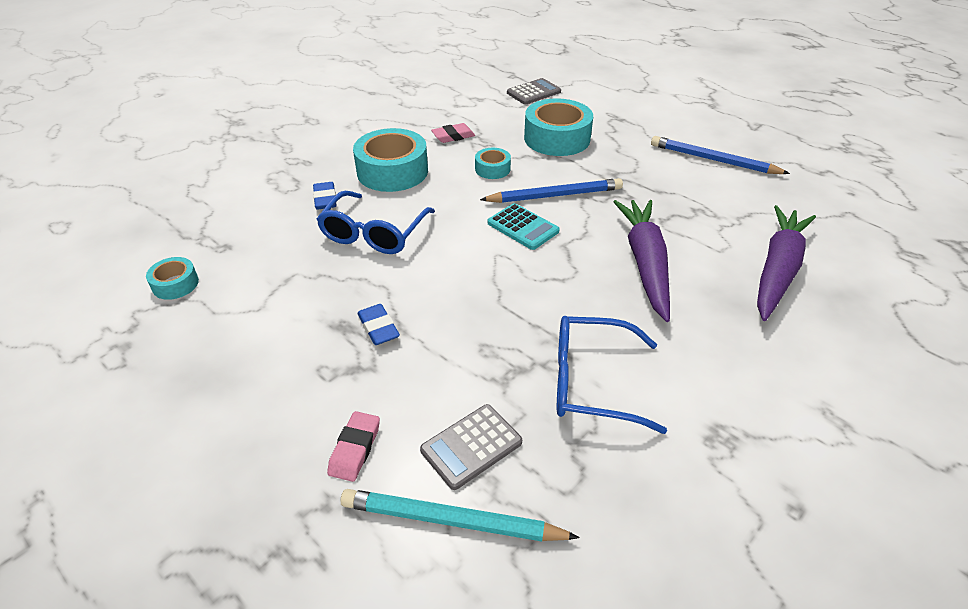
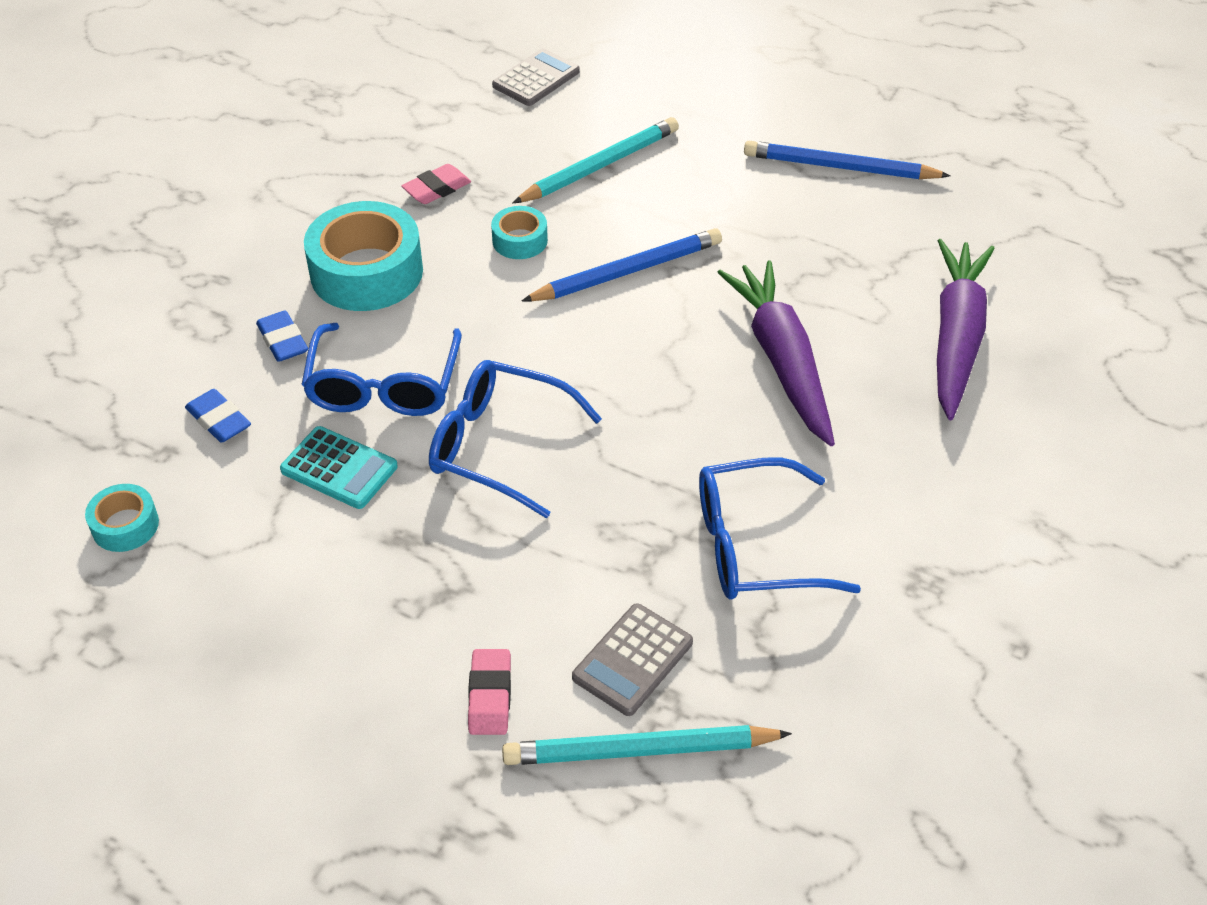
camera: 15 degrees left, 5 degrees up
(378, 328) = (452, 530): blue eraser -> blue eraser (219, 420)
(433, 282) = (501, 446): none -> blue glasses
(523, 227) = (597, 335): turquoise calculator -> turquoise calculator (339, 469)
(557, 138) = (600, 166): turquoise tape -> turquoise pencil

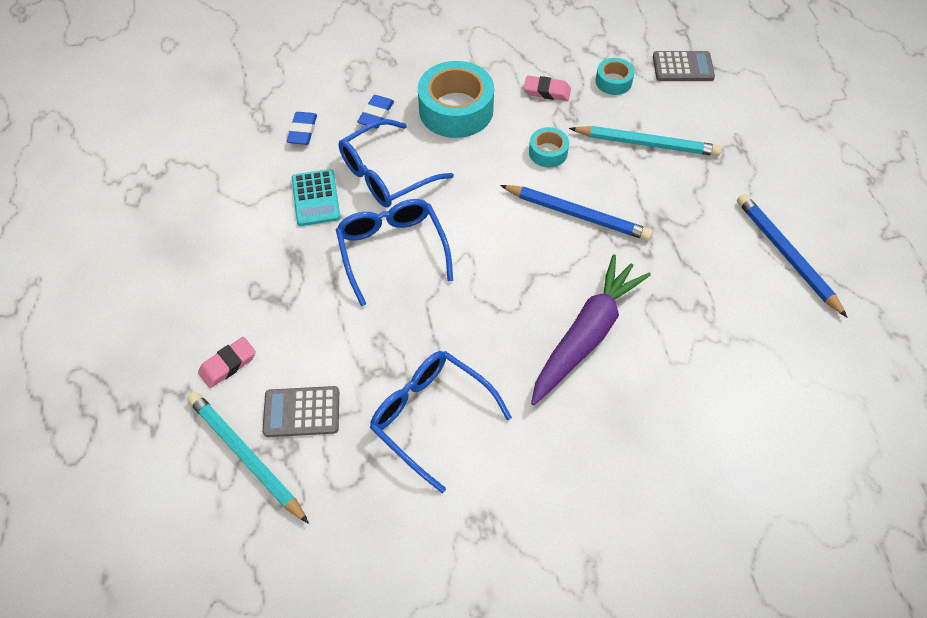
camera: 50 degrees right, 10 degrees up
(125, 525) = (210, 148): turquoise tape -> turquoise tape (613, 81)
(956, 337) = (705, 414): purple carrot -> none

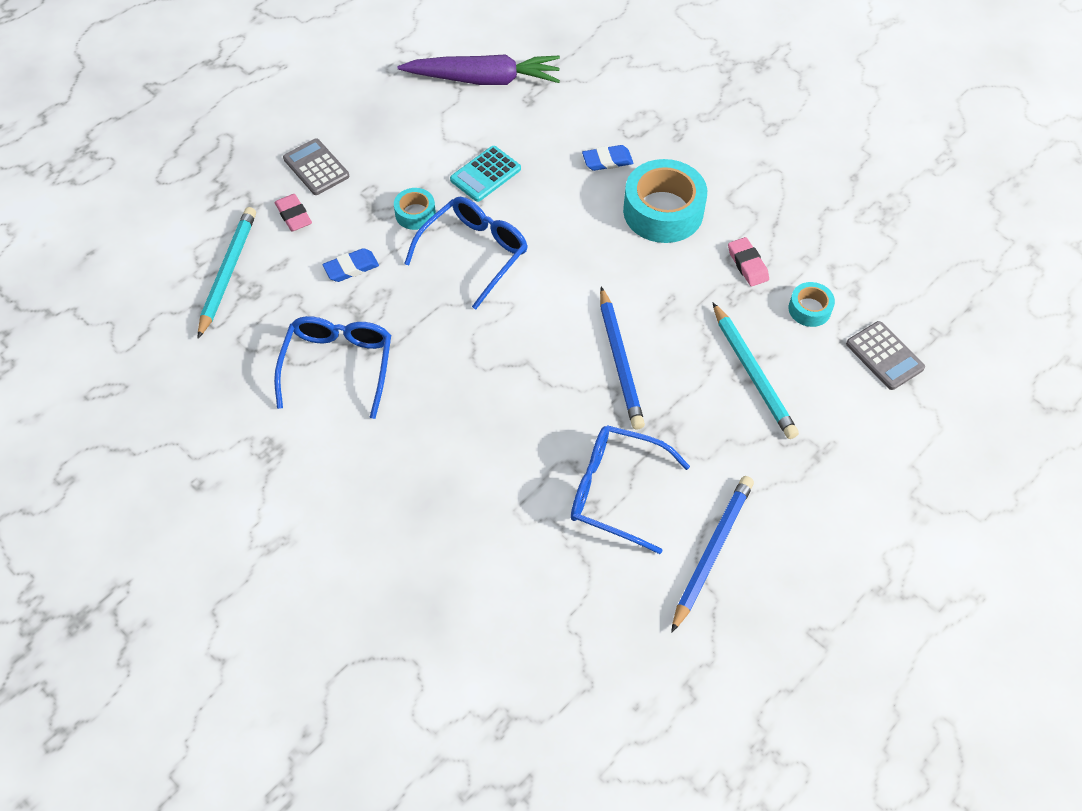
camera: 55 degrees right, 0 degrees up
(228, 364) = (293, 215): pink eraser -> pink eraser turned 45 degrees clockwise
(301, 412) = (286, 283): grey calculator -> grey calculator (316, 167)
(302, 131) = (546, 125): blue eraser -> blue eraser (351, 268)
(387, 174) = (549, 205): blue glasses -> blue glasses (617, 492)
(548, 152) = (673, 303): turquoise tape -> turquoise tape (415, 214)
(586, 335) = (494, 432): purple carrot -> purple carrot (484, 79)

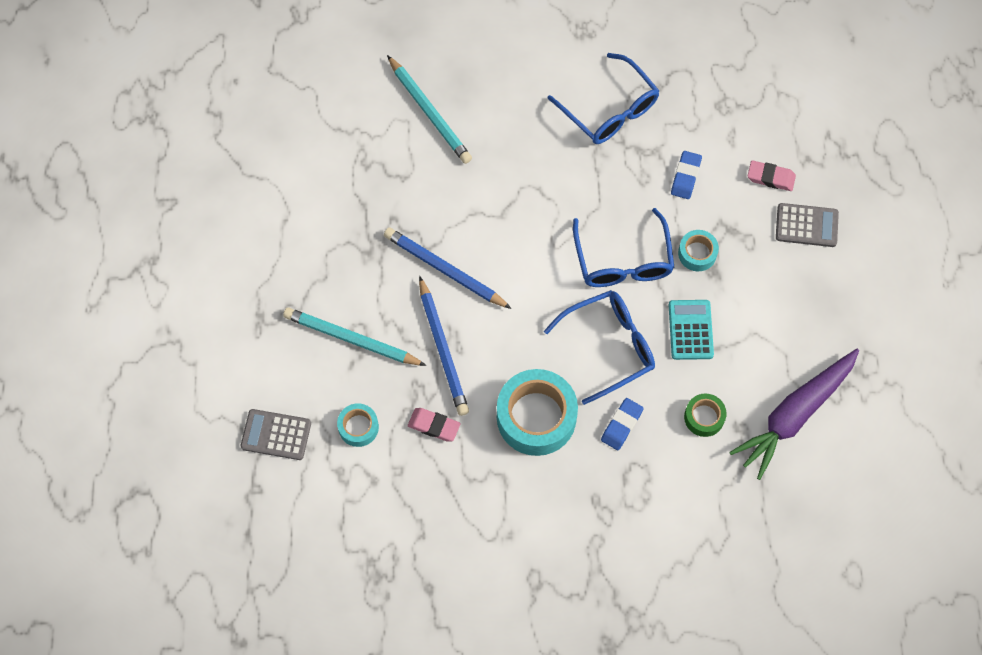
camera: 135 degrees right, 10 degrees up
(228, 272) = (755, 103): turquoise pencil -> turquoise pencil (430, 112)
(545, 123) = (704, 417): none -> green tape
(617, 492) = (360, 184): blue glasses -> blue glasses (608, 347)
(712, 551) = (271, 198): blue pencil -> blue pencil (443, 349)

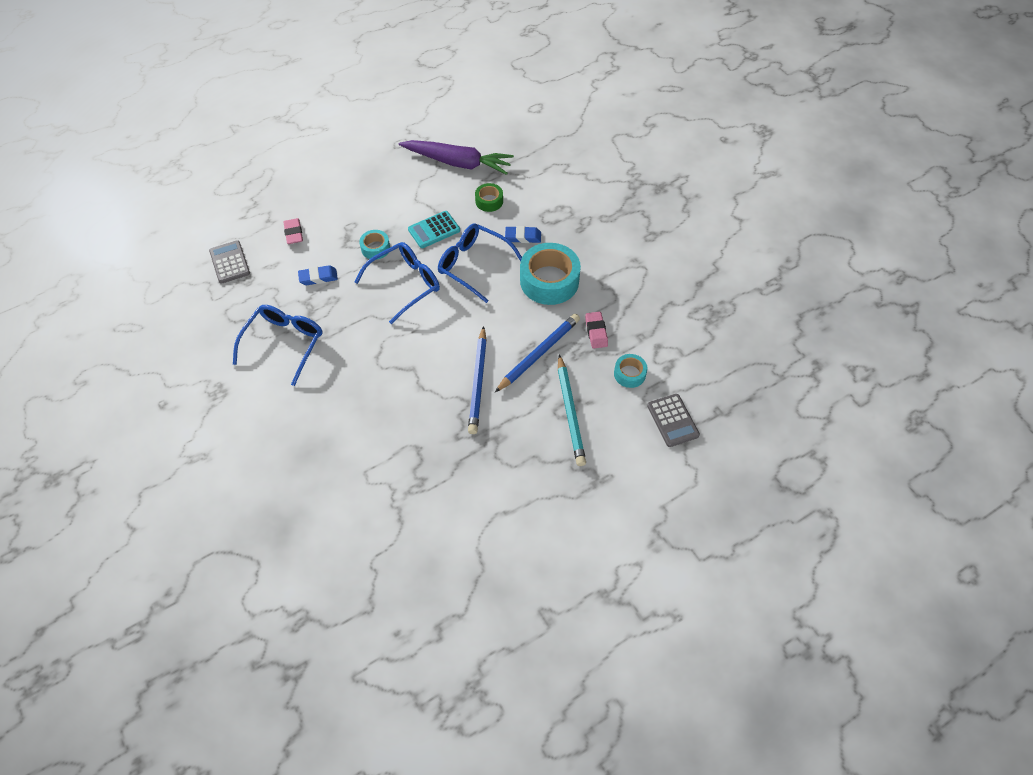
camera: 120 degrees left, 10 degrees down
(430, 112) = (348, 460): turquoise pencil -> none
(806, 225) = (321, 203): grey calculator -> grey calculator (230, 262)

